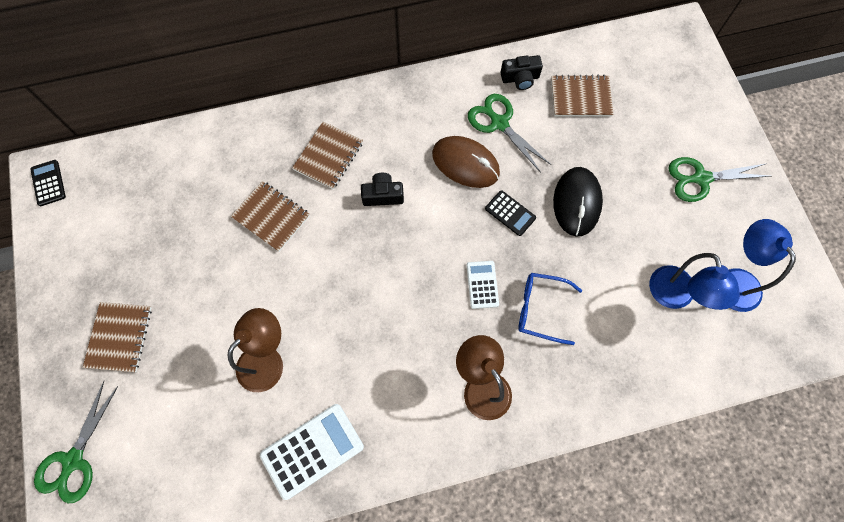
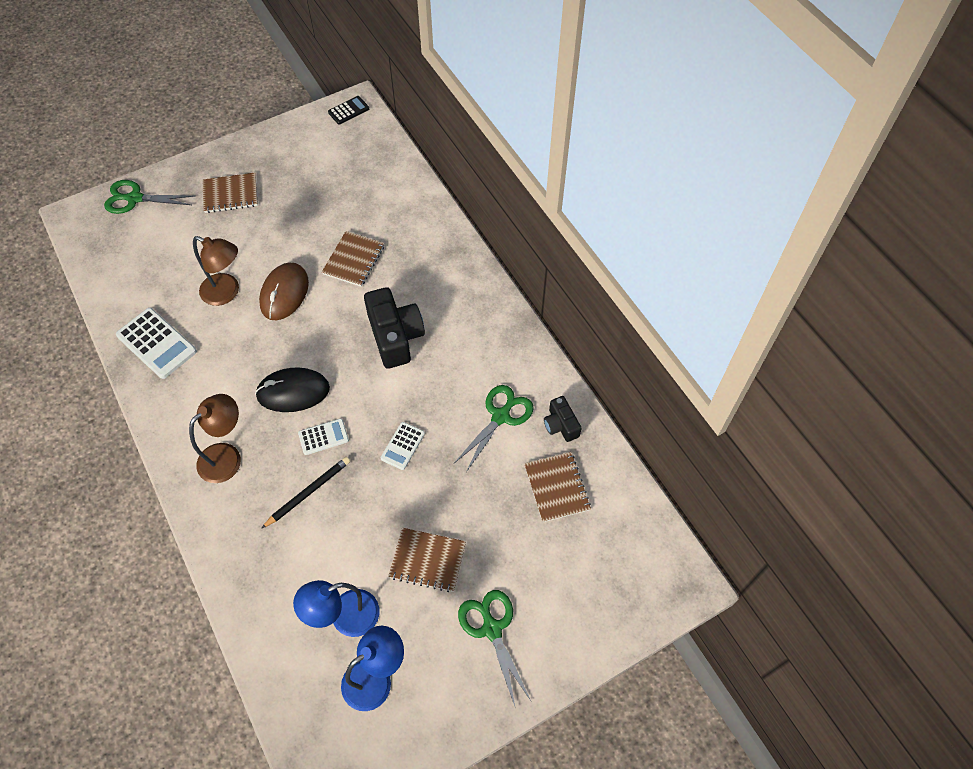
camera: 75 degrees right, 10 degrees down
(328, 156) = (423, 285): brown notebook -> brown notebook (427, 560)
(383, 195) = (395, 336): black camera -> black camera, size x1.84
(465, 163) = (446, 396): brown mouse -> brown mouse (284, 293)
(510, 213) = (402, 446): black calculator -> white calculator
(541, 309) = (308, 492): blue glasses -> black pencil
(576, 202) = (430, 505): black mouse -> black mouse (293, 392)

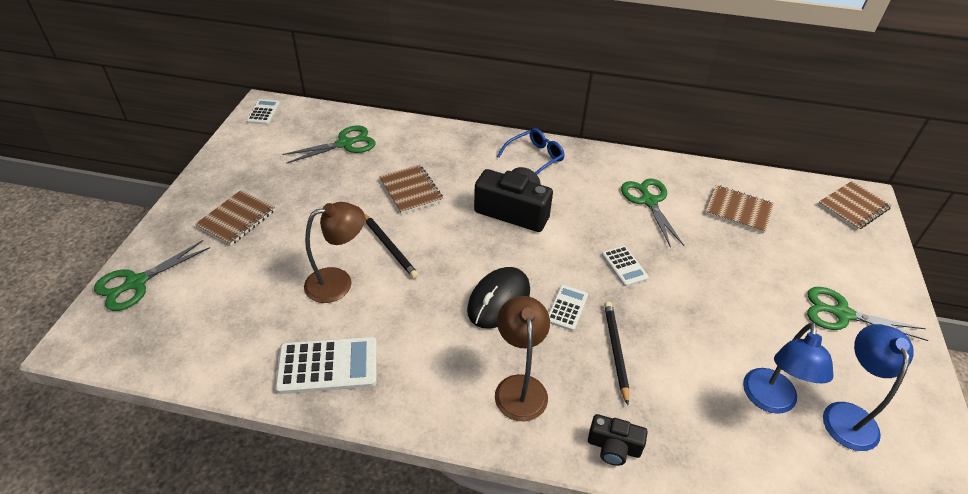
camera: 50 degrees left, 15 degrees down
(284, 293) = (389, 247): brown mouse -> black pencil
(348, 110) = (263, 112): black calculator -> white calculator
(364, 183) = (345, 144): none -> green scissors
(427, 560) = (749, 314): brown notebook -> brown notebook (853, 207)
(474, 305) = (534, 158): none -> blue glasses
(560, 425) = (685, 179): black camera -> black camera (613, 447)

